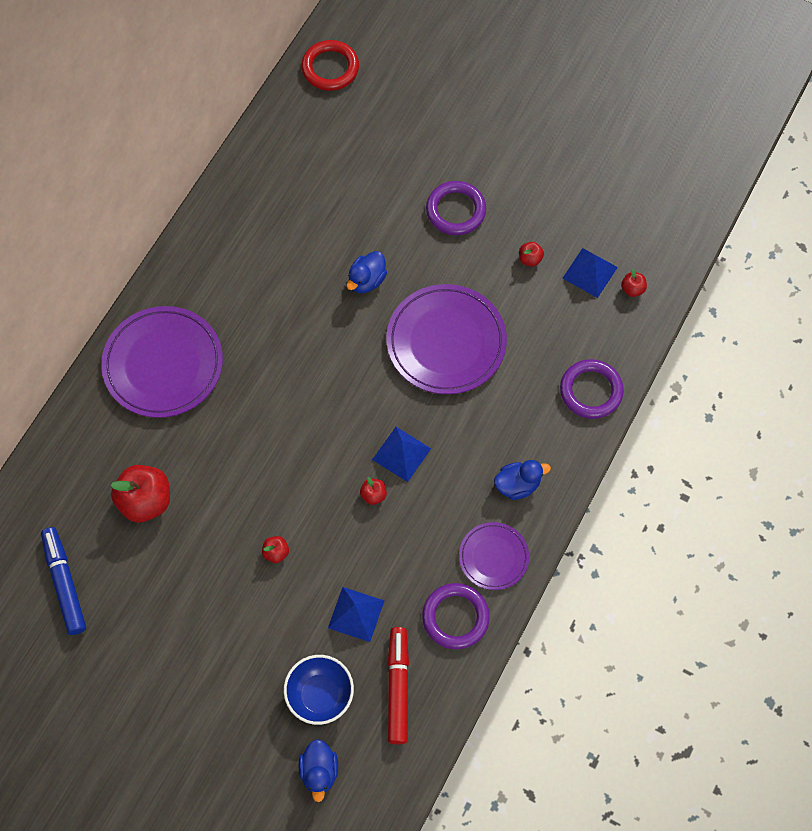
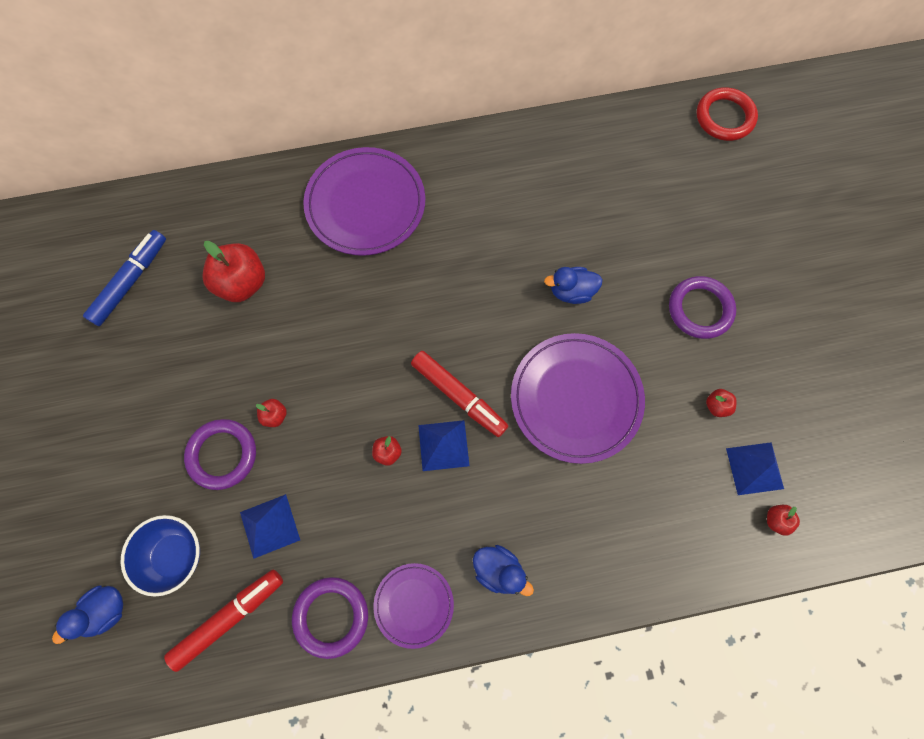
camera: 50 degrees right, 5 degrees up
(375, 416) = (459, 396): none -> red marker
(591, 391) = (644, 563): purple ring -> purple ring (222, 455)

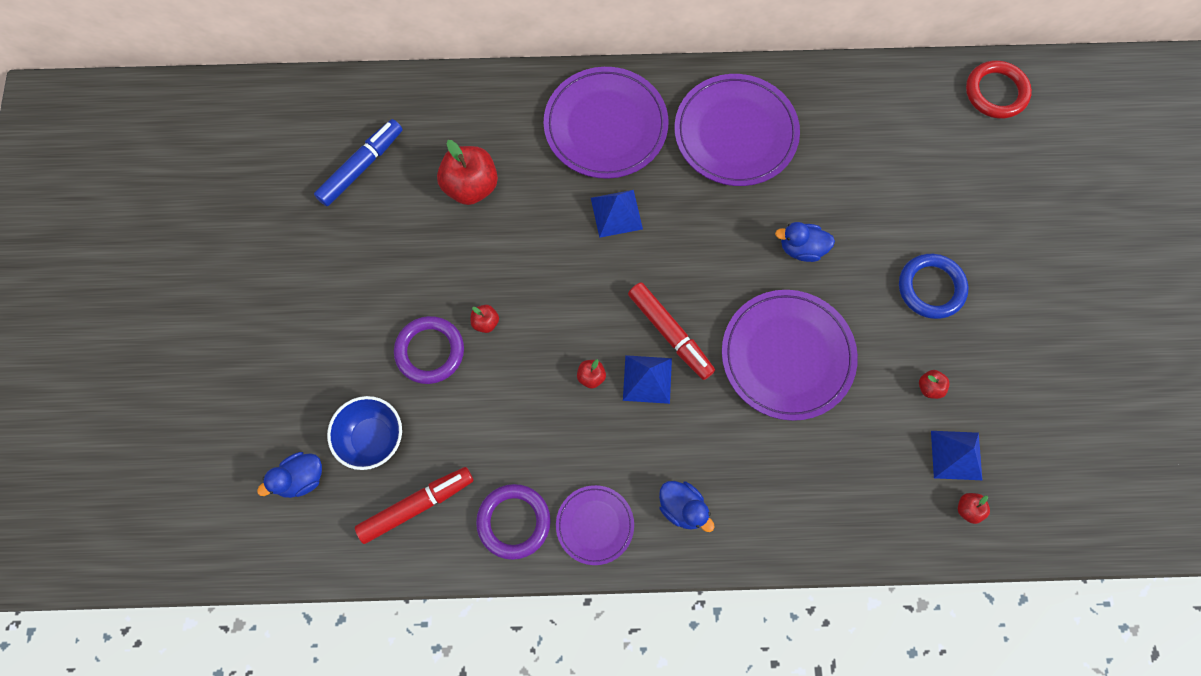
camera: 10 degrees right, 0 degrees up
(270, 526) = (466, 427): blue pyramid -> blue pyramid (616, 213)
(490, 192) = (735, 133): none -> purple plate
(700, 309) = (931, 288): purple ring -> blue ring

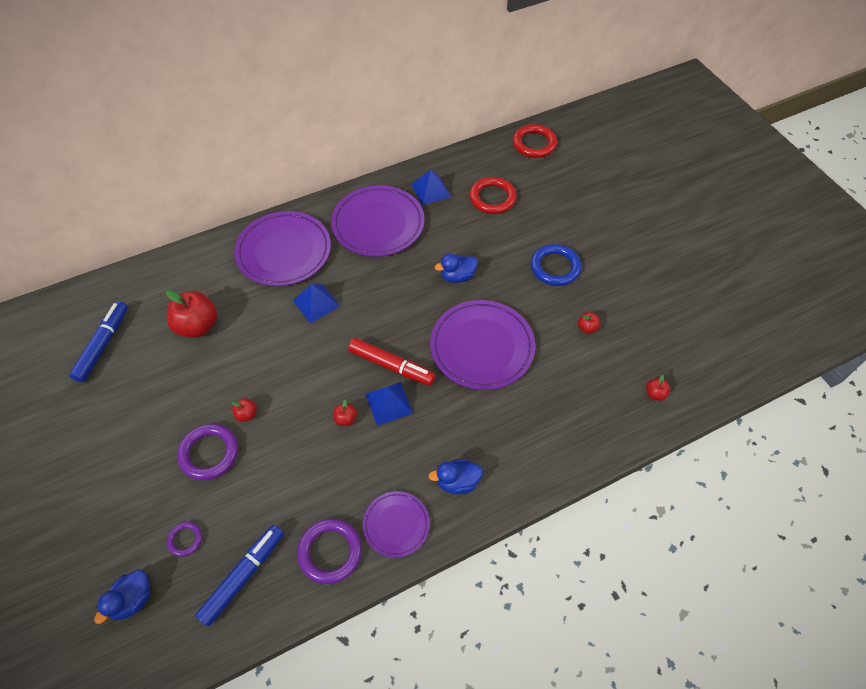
camera: 25 degrees left, 15 degrees down
(373, 438) = (185, 539): blue bowl -> purple ring
(417, 505) = (243, 576): red marker -> blue marker
(682, 508) = (457, 482): blue duck -> blue duck turned 150 degrees clockwise
(899, 154) = (492, 198): none -> red ring
(956, 455) = (628, 362): blue pyramid -> blue pyramid (430, 190)

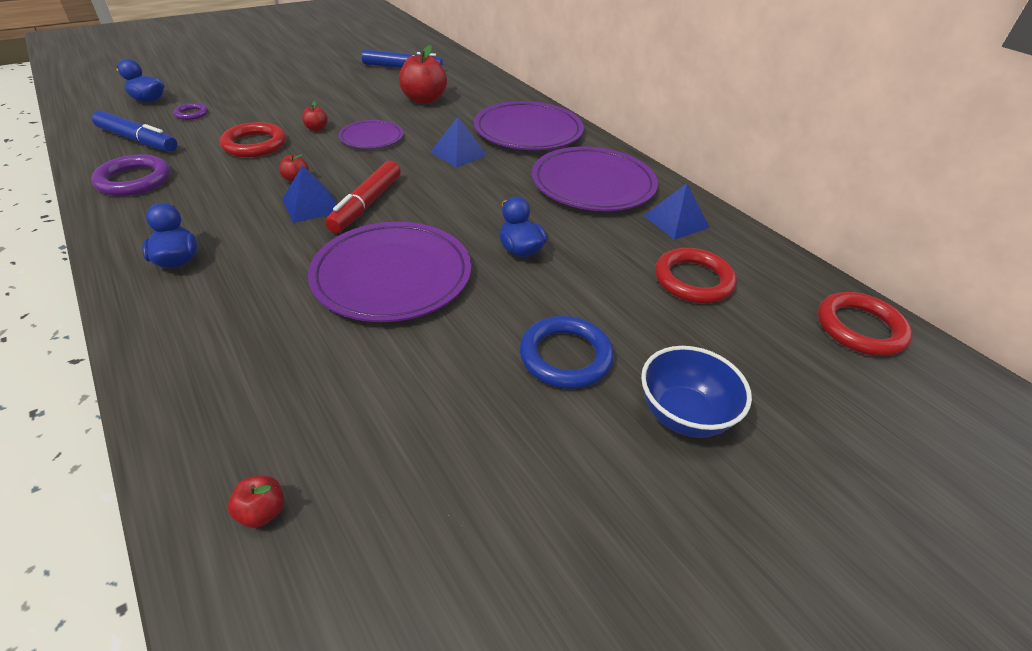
camera: 80 degrees right, 15 degrees down
(209, 453) = (277, 116): purple ring -> none
(272, 463) = (255, 144): none -> red ring
(396, 525) = (142, 218): purple plate -> purple plate (371, 138)
(587, 328) = (431, 401): red apple -> none
(593, 229) = (683, 415): none -> blue bowl

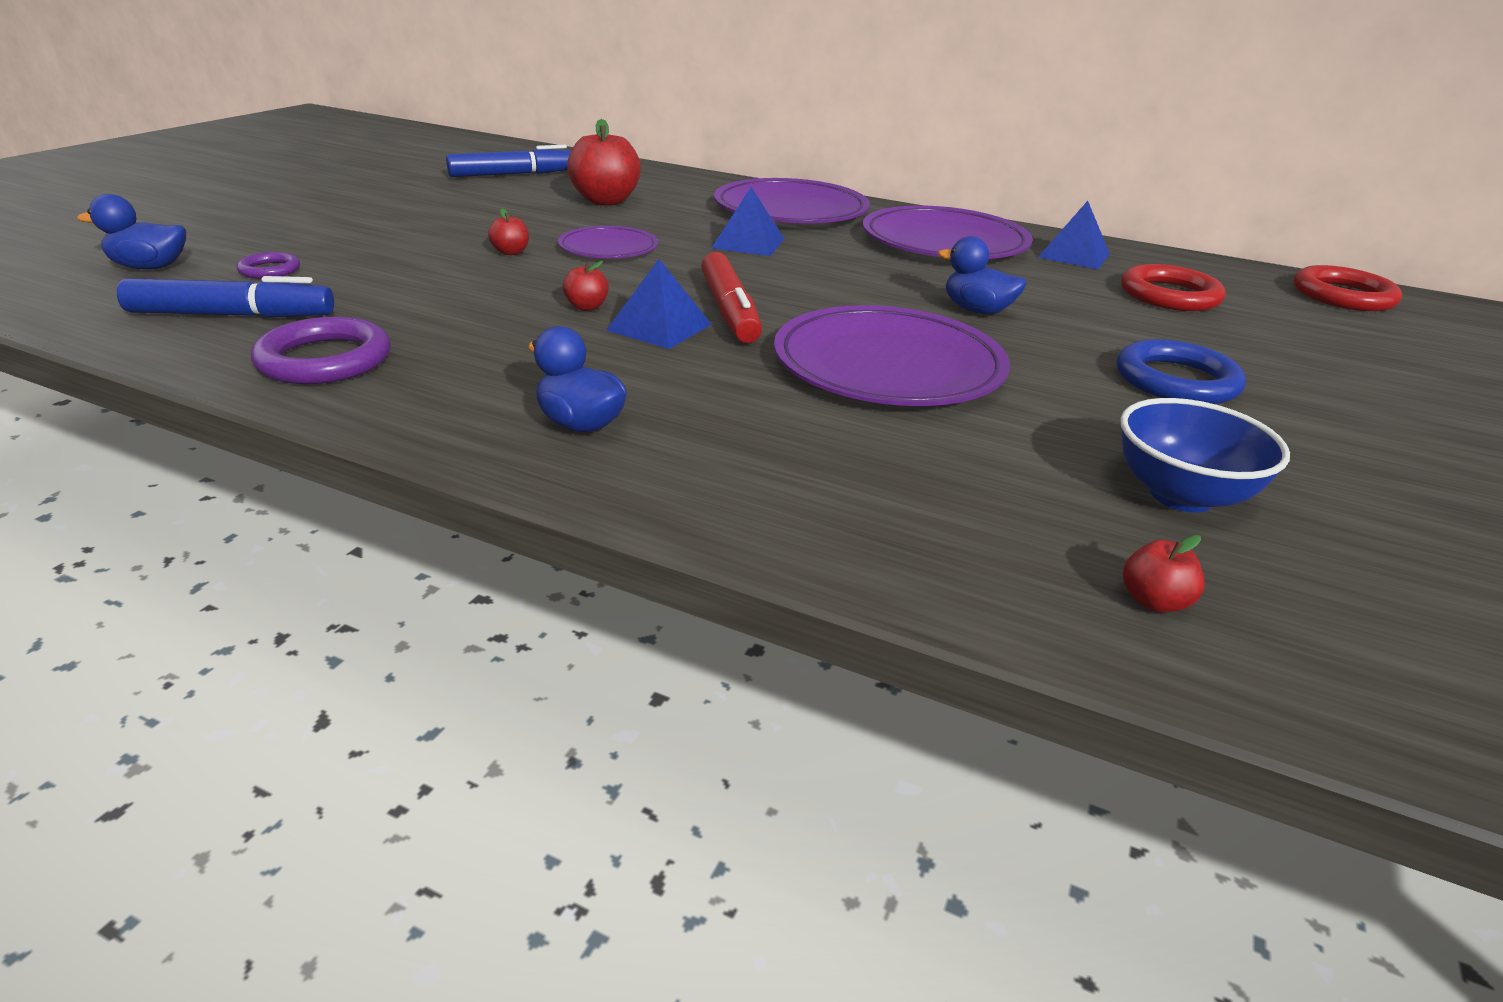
camera: 30 degrees left, 10 degrees down
(255, 144) = (449, 284): red ring -> none
(683, 415) = (1338, 391): blue bowl -> blue bowl (1180, 495)

